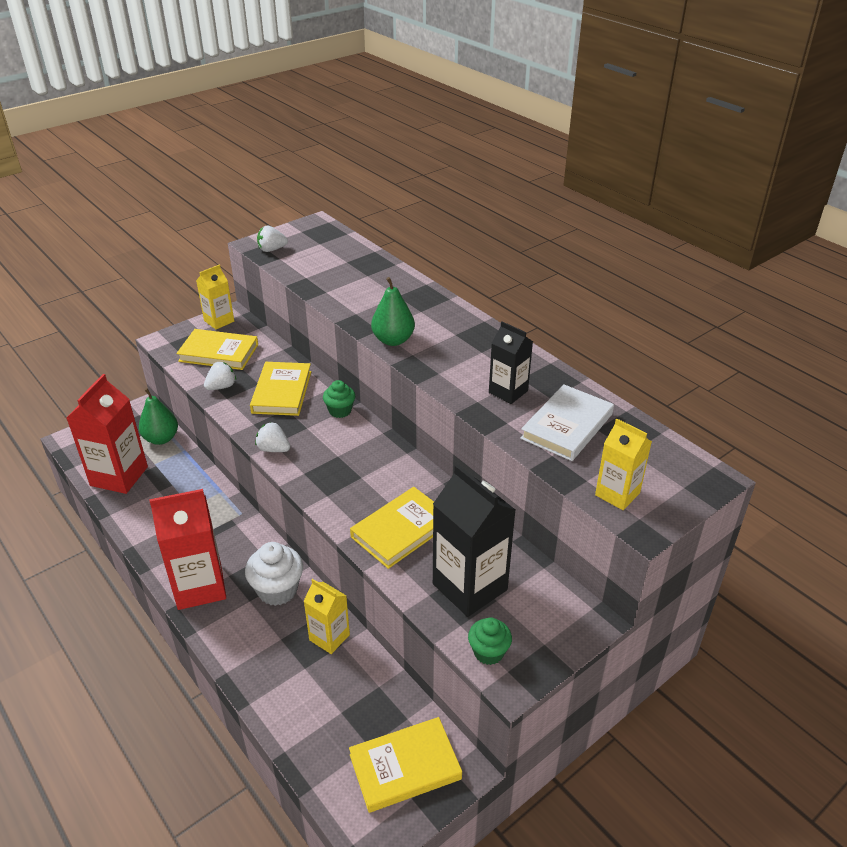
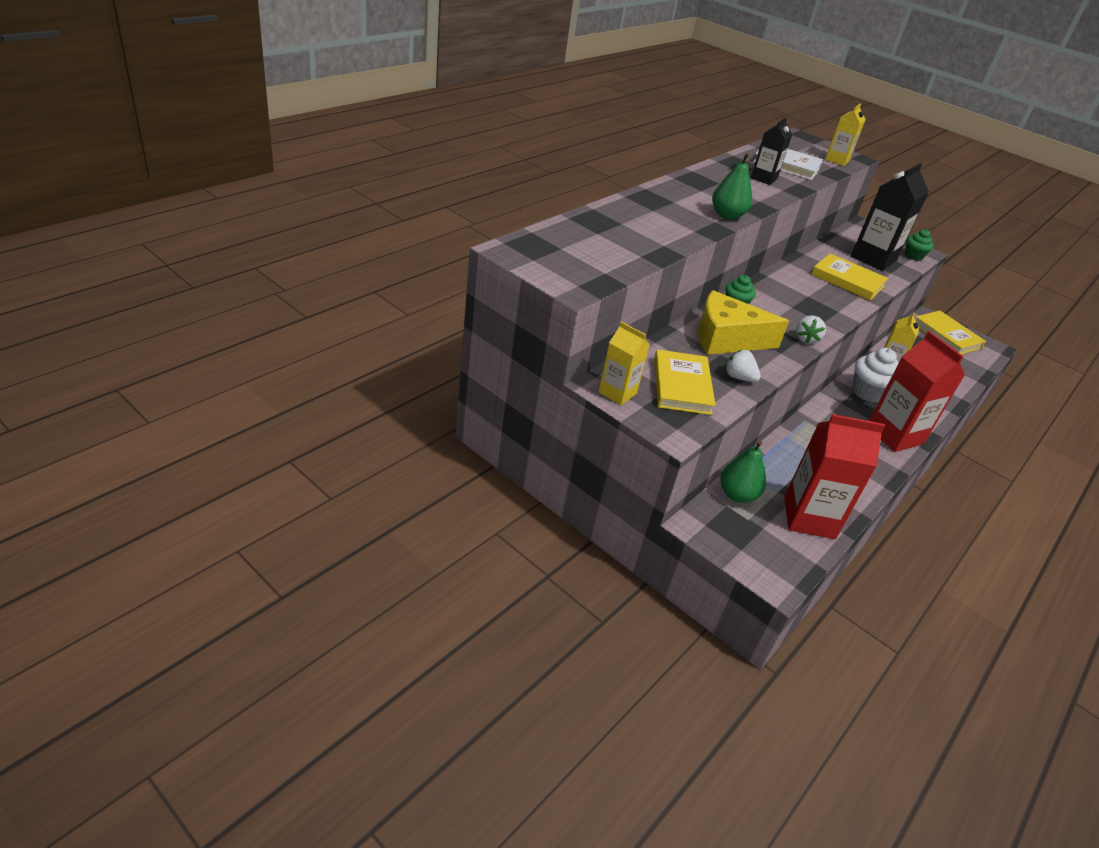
camera: 105 degrees left, 0 degrees up
(272, 249) = (587, 278): white strawberry -> none
(282, 392) = (726, 339): yellow book -> yellow cheese

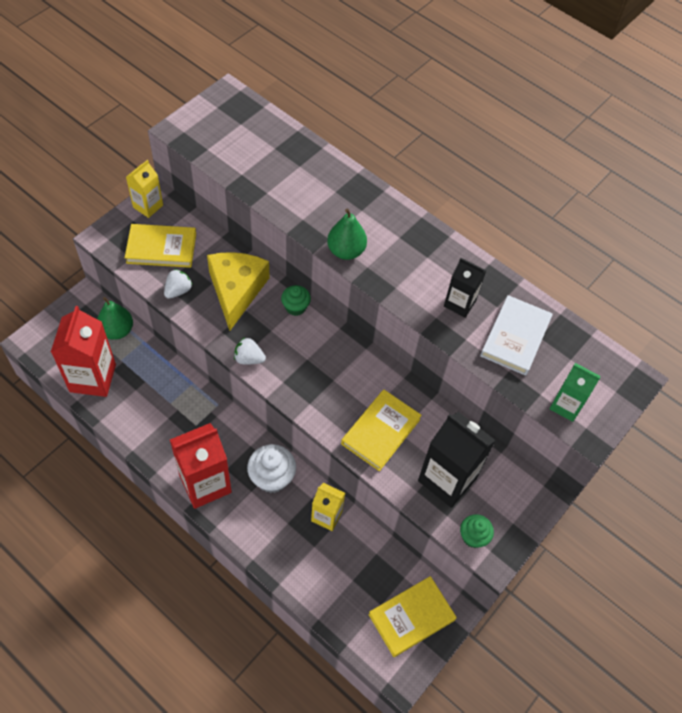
camera: 90 degrees right, 20 degrees up
(837, 160) = (566, 405): yellow carton -> green carton

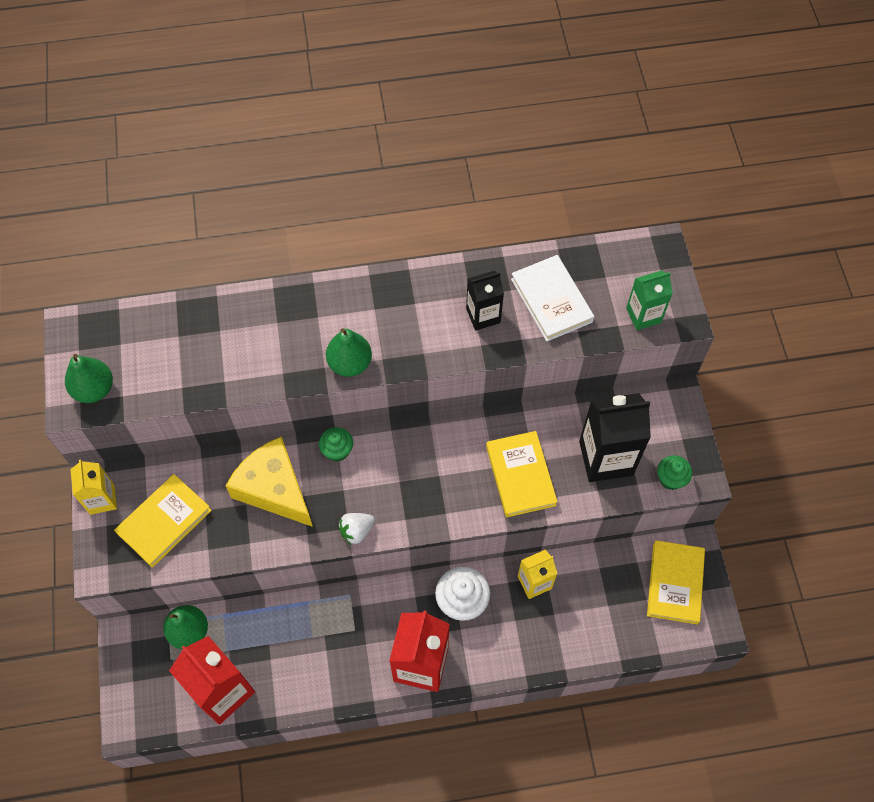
camera: 45 degrees left, 5 degrees up
(178, 290) = (227, 541): white strawberry -> none
(198, 132) = (94, 389): none -> green pear

